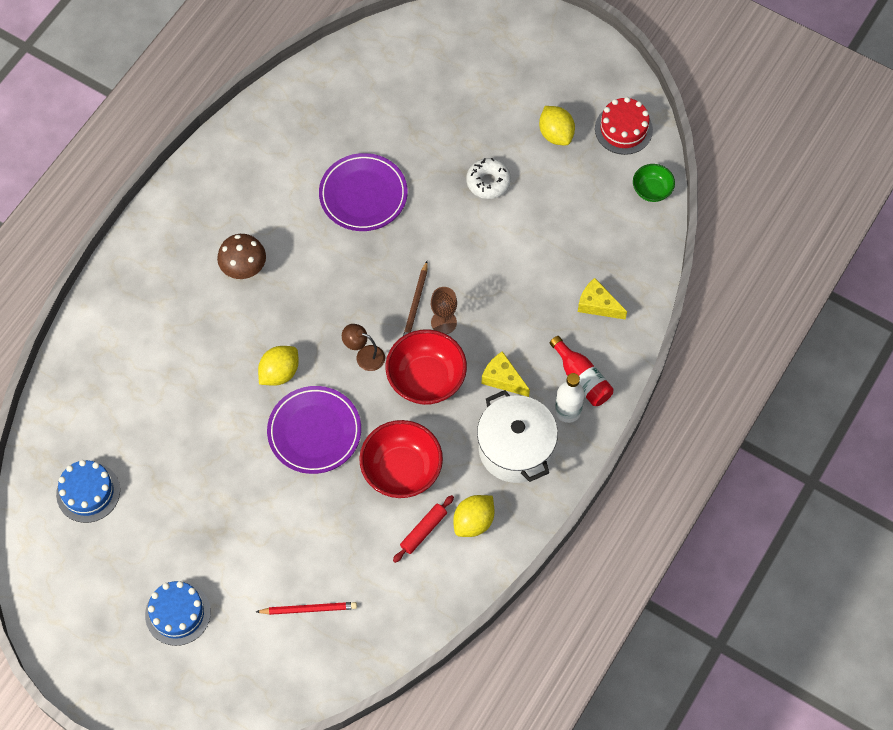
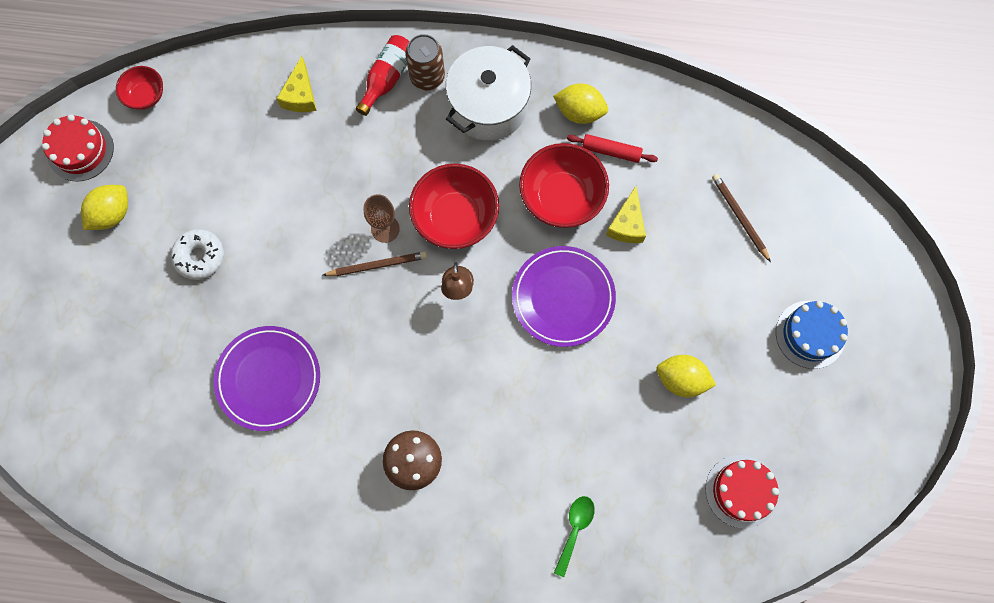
camera: 115 degrees left, 10 degrees up
(88, 492) = (741, 491): blue cake -> red cake
(131, 358) = (575, 529): none -> green spoon
(279, 373) = (516, 363): yellow lemon -> yellow lemon (681, 379)
(308, 609) = (739, 217): red pencil -> brown pencil
(503, 379) = (421, 147): yellow cheese -> yellow cheese (627, 224)
(568, 411) = (427, 77): white bottle -> brown can
(652, 190) = (146, 96): green bowl -> red bowl

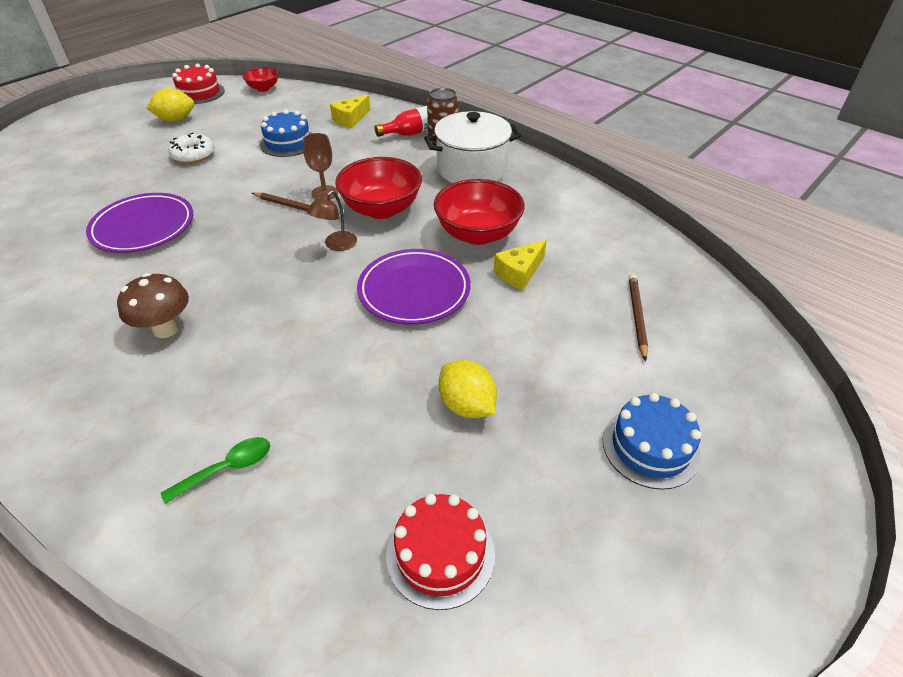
camera: 35 degrees right, 30 degrees down
(275, 176) = (288, 142): none -> blue cake
(579, 112) = (541, 198): yellow lemon -> none
(611, 151) = (547, 227): red rolling pin -> none

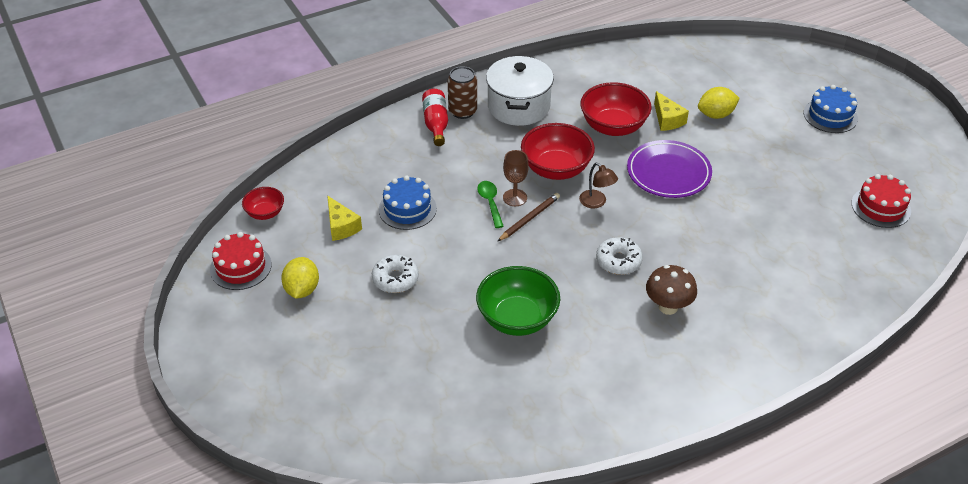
camera: 70 degrees left, 0 degrees up
(143, 227) = (517, 319): purple plate -> green bowl
(227, 468) = (808, 282): green spoon -> green spoon (490, 203)
(240, 277) = (618, 261): none -> white donut
(350, 119) = (383, 160): yellow cheese -> yellow cheese (341, 226)
(467, 405) = (784, 174): yellow lemon -> yellow lemon (716, 115)
(637, 317) = (729, 84): brown pencil -> none

